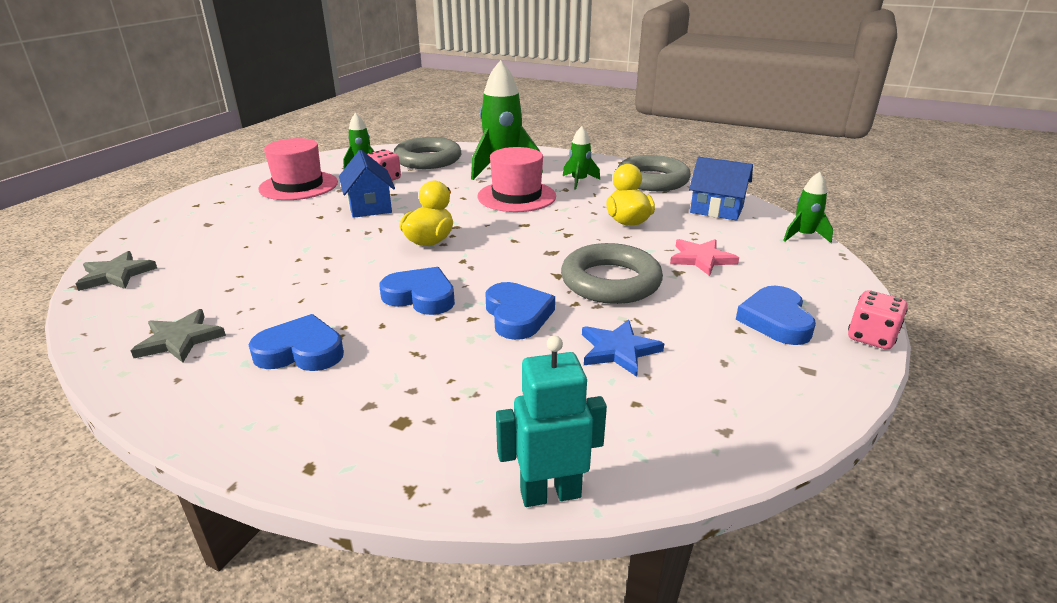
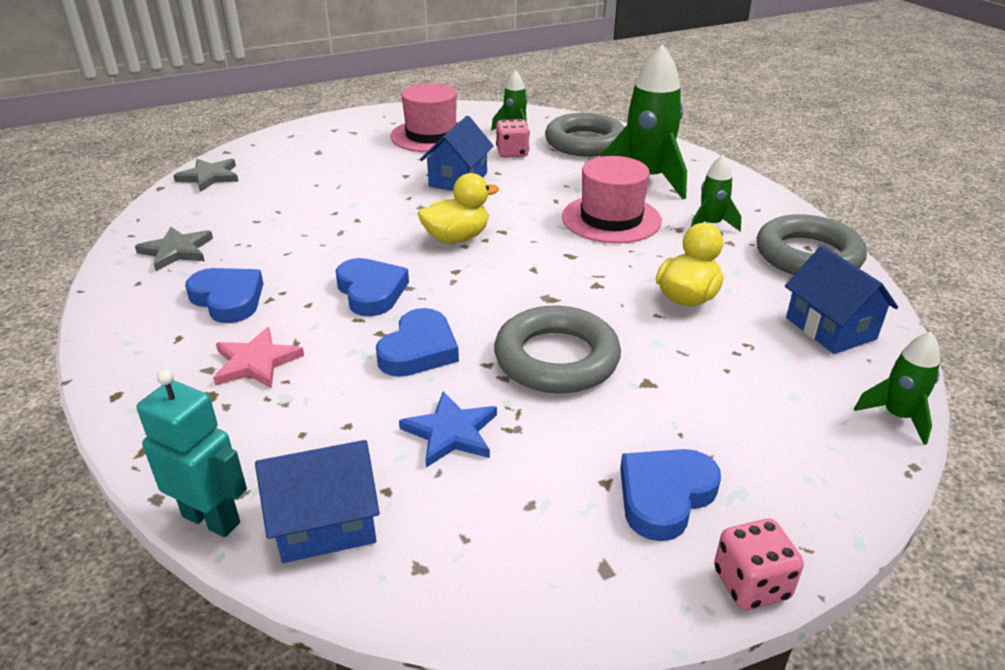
camera: 40 degrees right, 5 degrees up
(632, 444) = (326, 524): none -> blue house
(701, 259) = (701, 381): pink star -> pink star (256, 362)

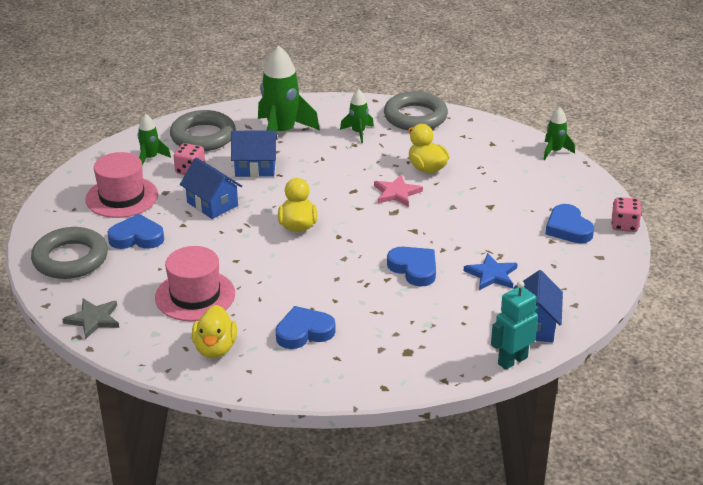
camera: 65 degrees left, 0 degrees up
(176, 251) = (215, 348): grey star -> yellow duck
(256, 362) = (386, 329): pink star -> pink star (396, 193)
(371, 291) = (338, 273): blue heart -> blue heart (137, 237)
(556, 358) = (452, 226): grey ring -> grey ring (70, 259)
(611, 219) = (322, 163): pink hat -> pink hat (195, 296)
(830, 328) = (483, 139): blue house -> blue house (255, 168)

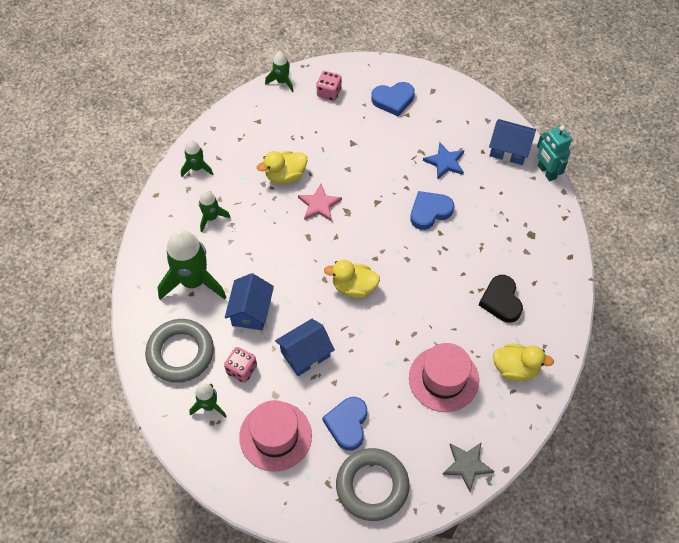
camera: 80 degrees left, 25 degrees up
(304, 332) = (501, 301): blue heart -> black heart
(415, 117) = (197, 168): grey ring -> green rocket
(624, 225) = (395, 65): pink dice -> pink dice (329, 93)

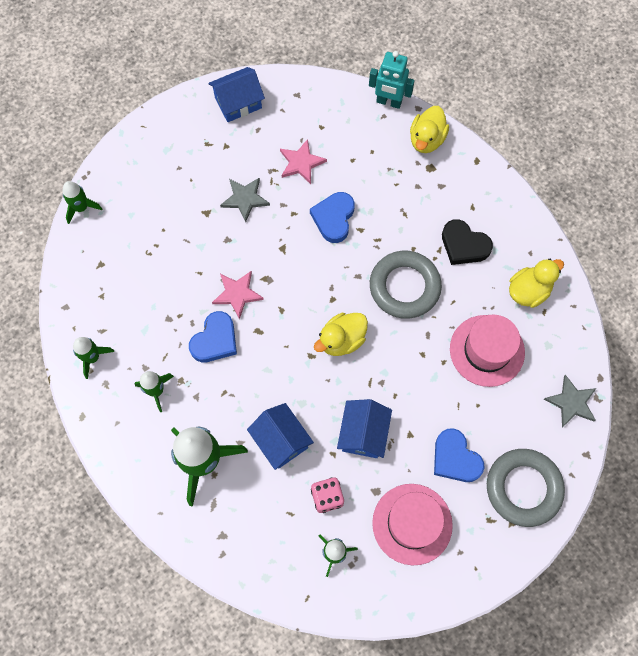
camera: 45 degrees left, 10 degrees up
(180, 353) = (262, 534): grey ring -> grey ring (404, 287)
(285, 175) = (180, 294): yellow duck -> yellow duck (426, 140)
(329, 93) = (136, 183): pink dice -> none
(385, 154) = (245, 199): none -> grey star
(393, 100) = (200, 142): blue heart -> blue heart (215, 340)
(445, 162) = (301, 163): blue star -> pink star
(509, 150) = (341, 107): blue house -> blue house (238, 103)

